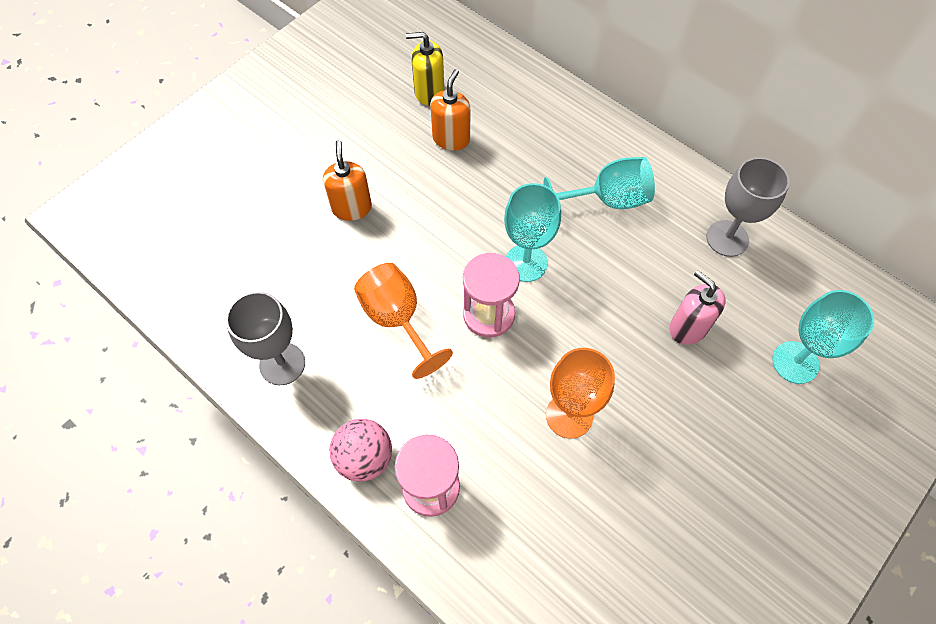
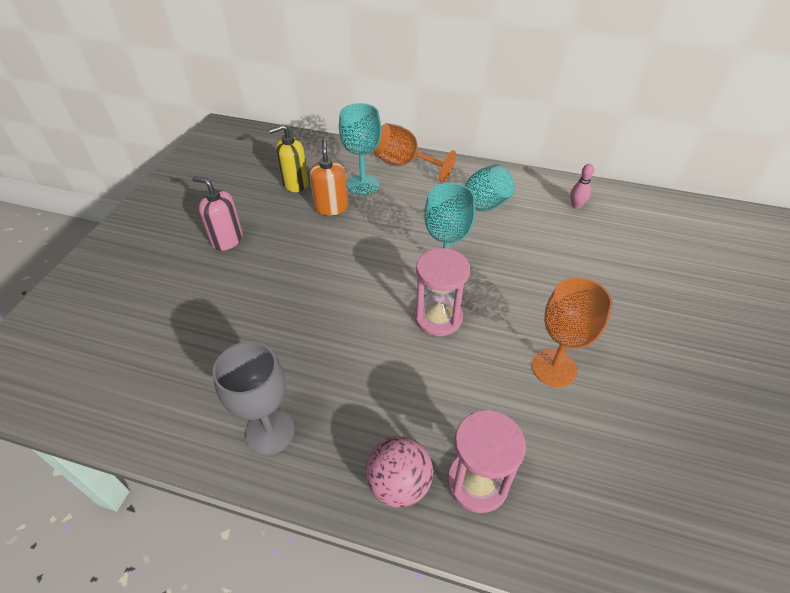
camera: 25 degrees left, 15 degrees down
(351, 208) = (272, 280): orange soap dispenser -> none
(397, 319) = (361, 351): orange goblet -> orange goblet (405, 164)
(688, 328) = (594, 270): pink soap dispenser -> pink soap dispenser (227, 240)
(727, 238) = (576, 205): grey goblet -> pink bowling pin
(795, 362) = (682, 265): turquoise goblet -> turquoise goblet (363, 184)

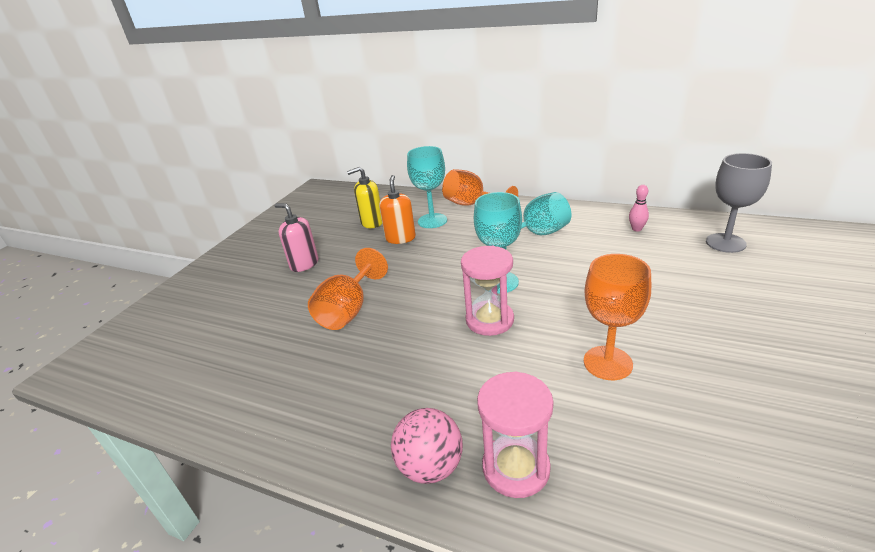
camera: 10 degrees right, 15 degrees down
(270, 432) = (309, 415): grey goblet -> grey goblet (725, 243)
(289, 303) = (349, 310): none -> orange goblet

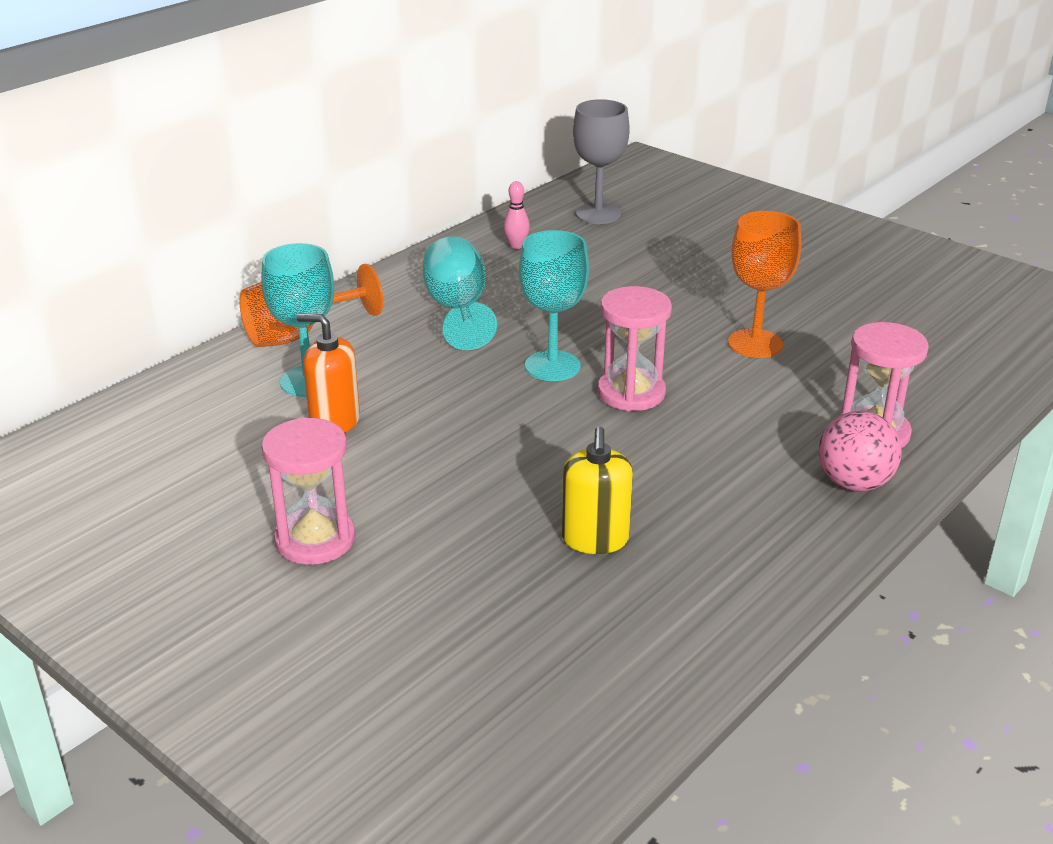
camera: 75 degrees left, 0 degrees up
(304, 264) = (315, 540): pink soap dispenser -> pink hourglass
(349, 310) = (516, 504): orange goblet -> none
(372, 222) = (235, 442): yellow soap dispenser -> yellow soap dispenser (595, 539)

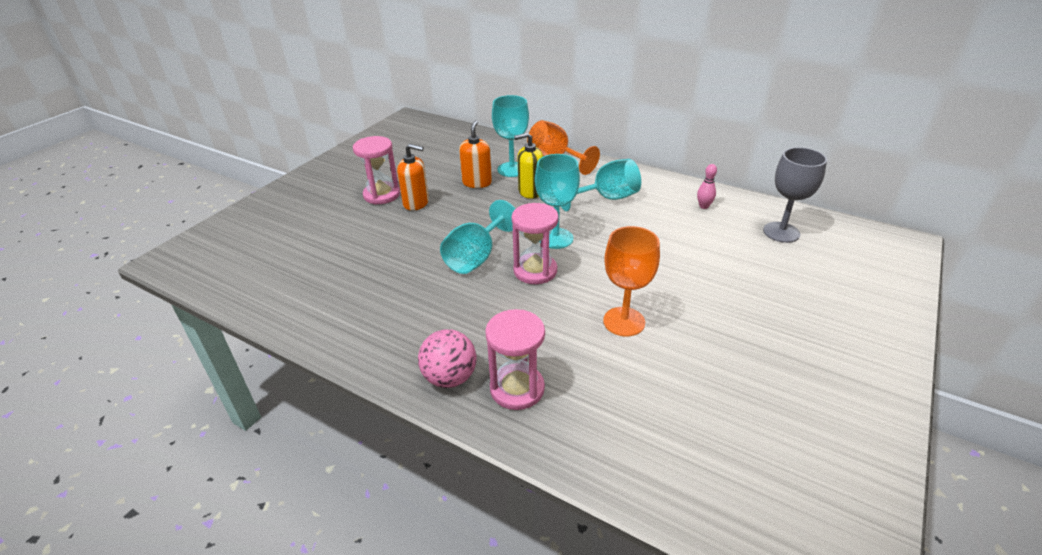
camera: 80 degrees right, 5 degrees up
(373, 496) = (416, 203): none -> orange soap dispenser
(579, 441) = (476, 257): none -> turquoise goblet
(595, 539) = (383, 272): yellow soap dispenser -> yellow soap dispenser (530, 191)

